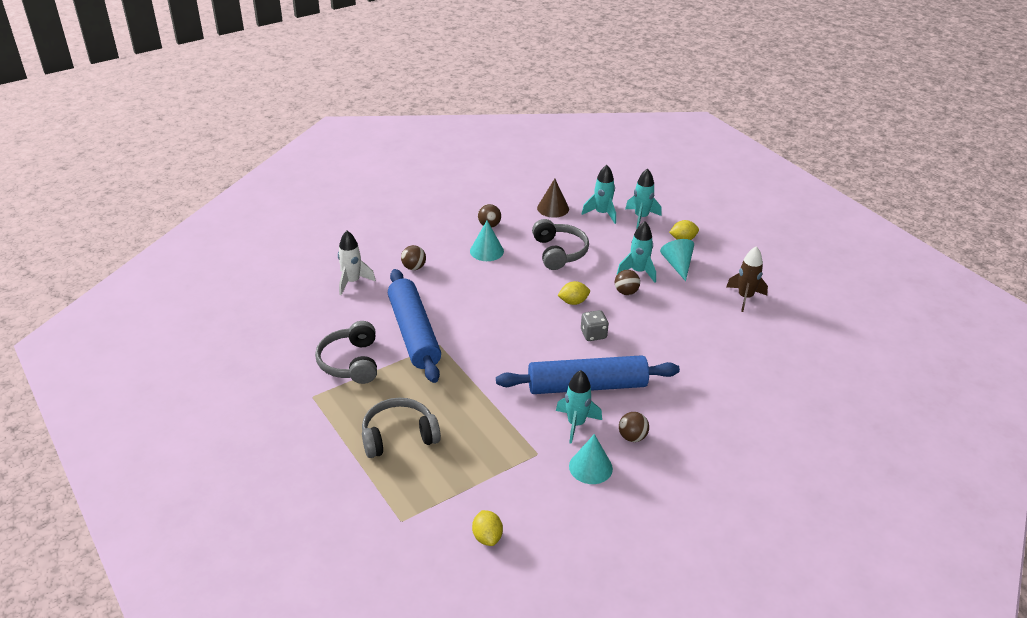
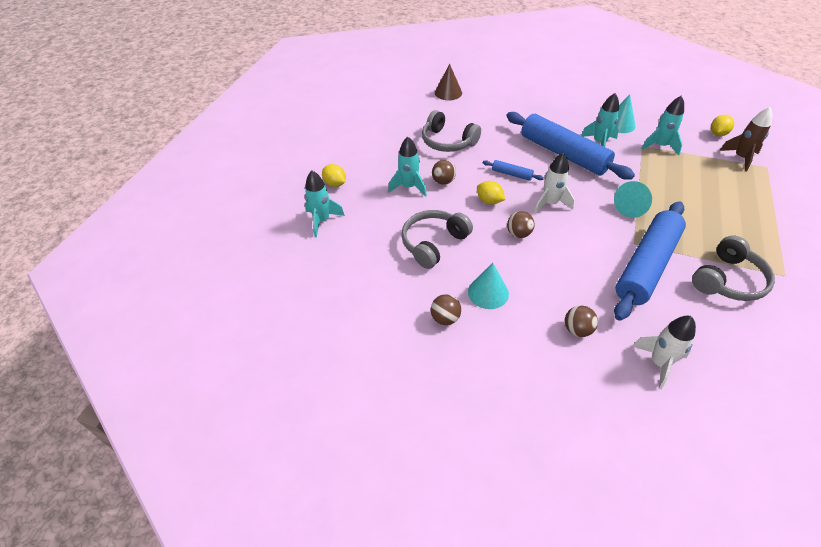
camera: 125 degrees left, 10 degrees up
(399, 436) = (730, 206): grey headphones -> grey headphones (447, 142)
(532, 331) = (550, 204): none -> white rocket
(553, 208) = (363, 288): brown cone -> brown cone (448, 93)
(593, 334) = (512, 174): grey dice -> blue rolling pin
(602, 213) = (339, 248): turquoise rocket -> turquoise rocket (660, 146)
(632, 437) = (576, 121): brown ball -> brown ball (518, 234)
(677, 265) = (376, 172): turquoise cone -> turquoise cone (631, 207)
(745, 297) = (383, 130): brown rocket -> brown rocket (740, 158)

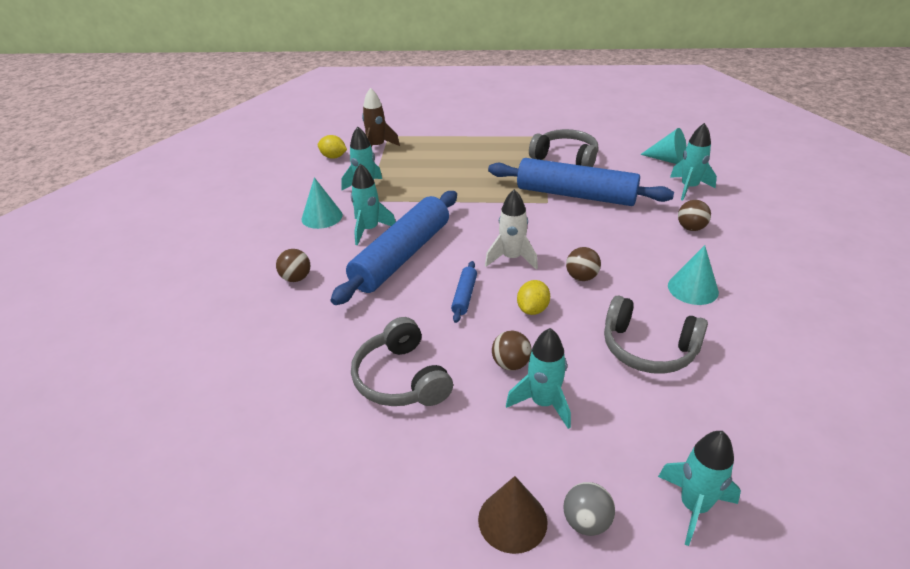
camera: 105 degrees left, 10 degrees down
(335, 184) = (586, 521): yellow lemon -> grey ball
(445, 318) = (758, 315): brown ball -> brown ball (296, 278)
(447, 142) = (401, 379): grey headphones -> grey headphones turned 135 degrees clockwise
(448, 93) = (229, 409): brown cone -> brown cone (512, 520)
(631, 207) = (490, 204): turquoise cone -> turquoise cone (668, 160)
(659, 363) = (689, 188): white rocket -> turquoise rocket

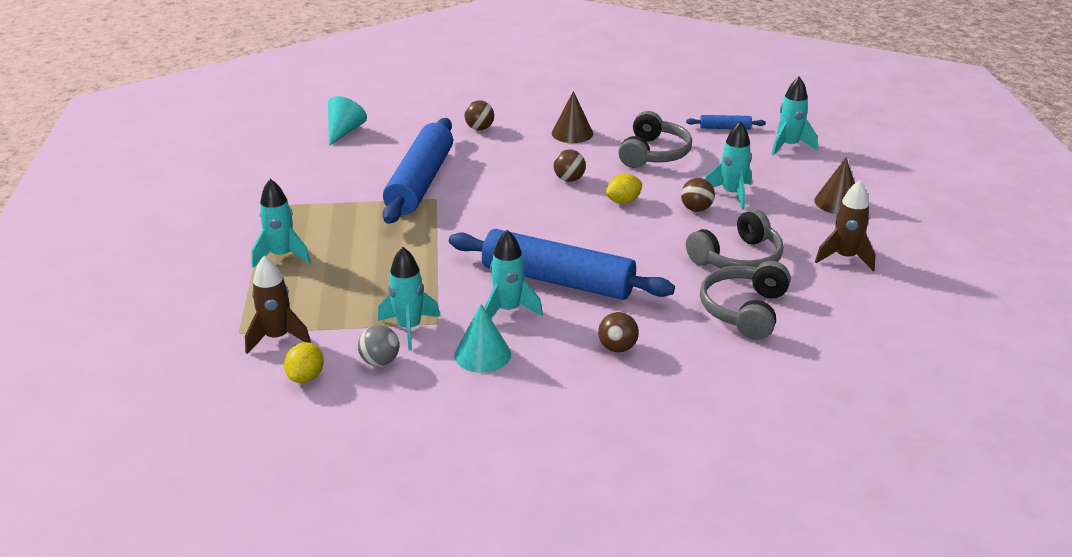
camera: 100 degrees left, 5 degrees down
(373, 482) = (845, 258): none -> brown rocket
(464, 296) = (615, 236): blue rolling pin -> blue rolling pin (725, 128)
(512, 258) = (547, 214): white rocket -> none
(533, 309) = (623, 201): yellow lemon -> yellow lemon turned 45 degrees counterclockwise
(565, 158) = (333, 188): grey headphones -> grey headphones (744, 310)
(586, 521) = (822, 178): grey ball -> grey ball (380, 361)
(689, 188) = (405, 125): turquoise rocket -> turquoise rocket (282, 256)
(693, 288) = (572, 133): turquoise cone -> brown cone

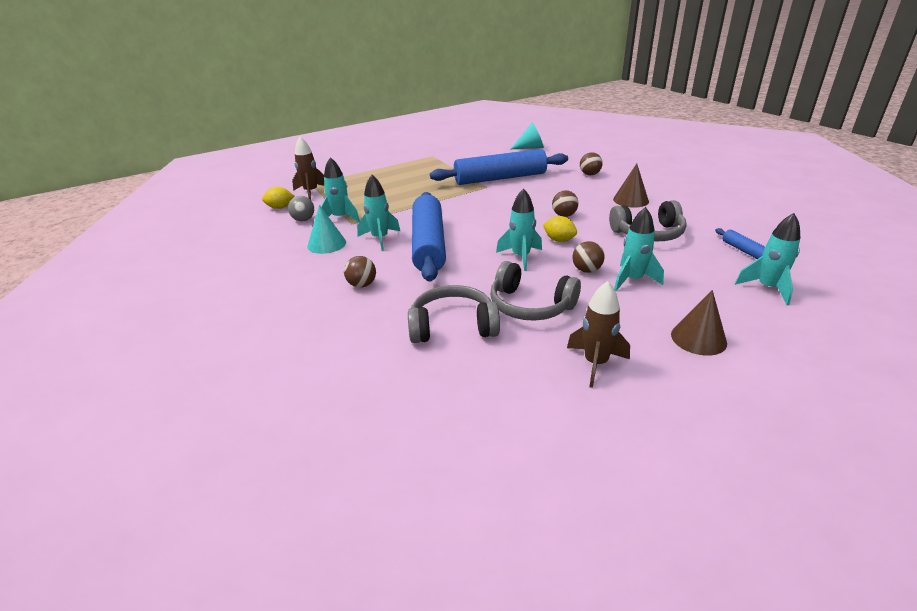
camera: 65 degrees right, 0 degrees up
(282, 256) = (386, 172): turquoise rocket -> turquoise rocket (521, 257)

